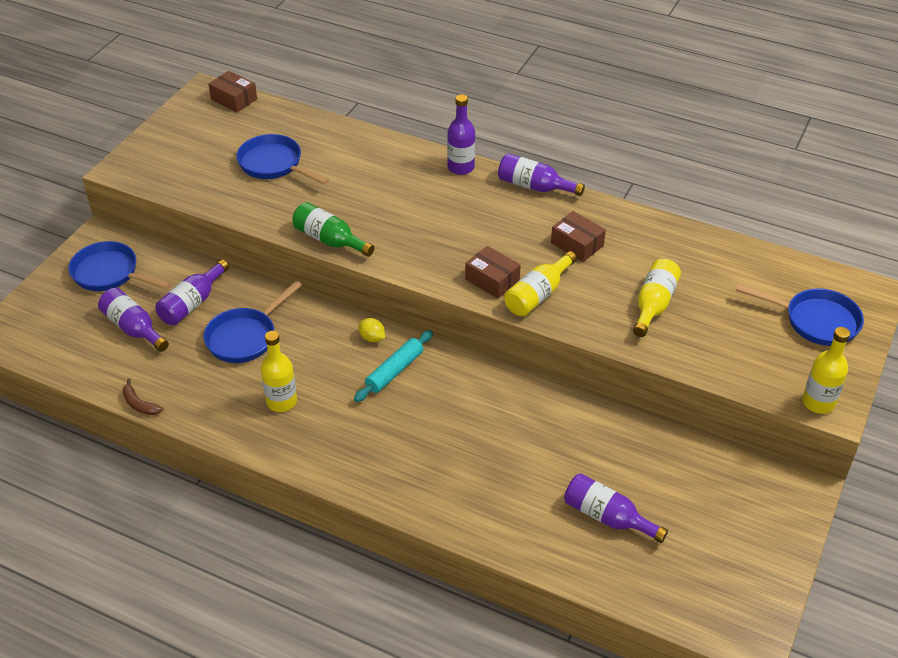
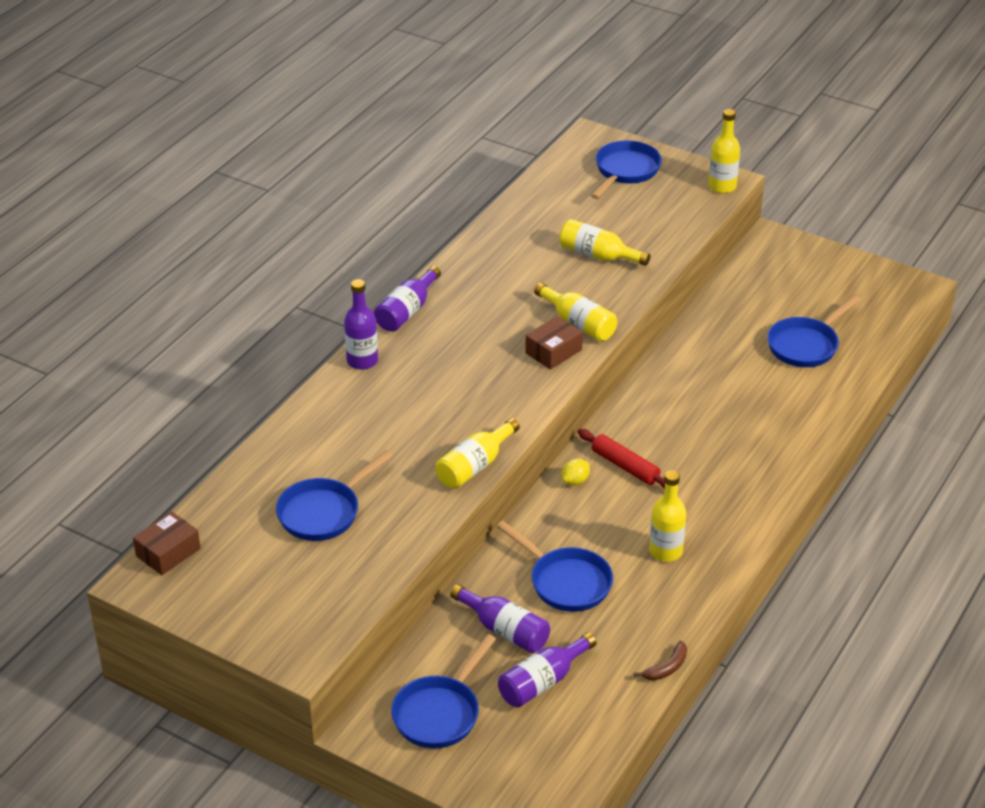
camera: 85 degrees left, 5 degrees down
(329, 240) = (475, 466): green bottle -> yellow bottle
(394, 371) = (625, 466): turquoise rolling pin -> red rolling pin
(577, 244) = (505, 292): brown box -> none
(607, 517) = (806, 345): purple bottle -> blue pan

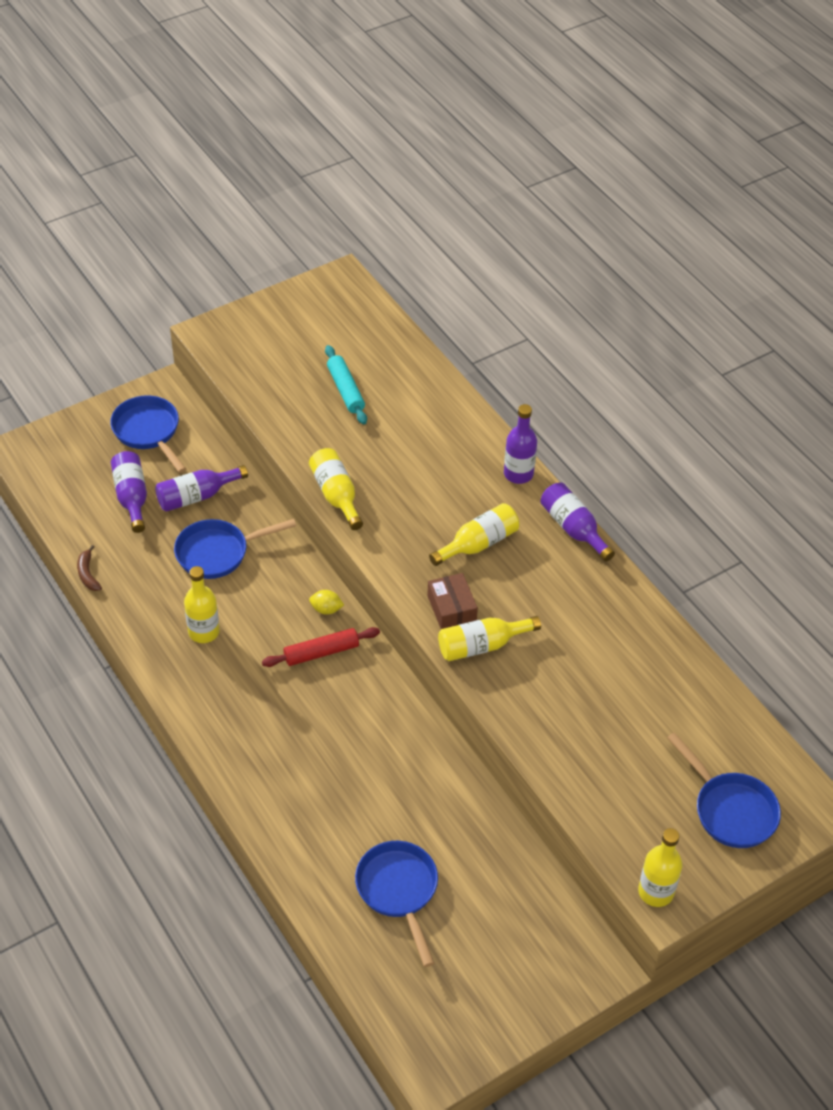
camera: 115 degrees right, 10 degrees up
(168, 552) = (361, 299): brown box -> none
(324, 512) = (345, 390): blue pan -> turquoise rolling pin
(575, 481) = (326, 609): yellow lemon -> yellow lemon turned 60 degrees counterclockwise
(598, 255) = (583, 711): yellow bottle -> yellow bottle (478, 544)

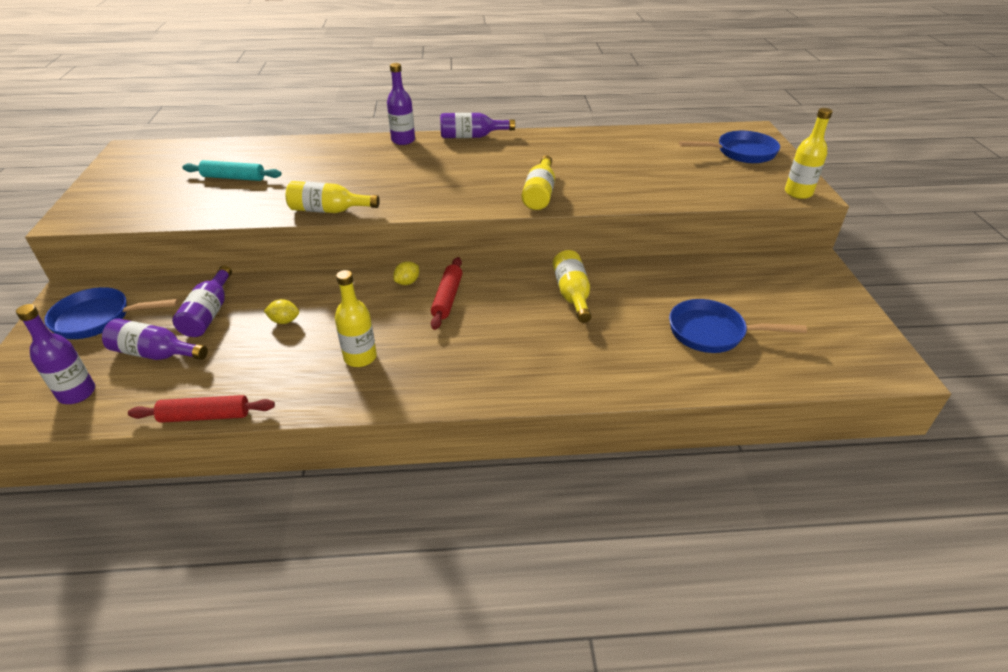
camera: 60 degrees left, 10 degrees down
(68, 483) = (77, 393): none -> purple bottle
(88, 574) = (205, 416): brown banana -> red rolling pin
(218, 553) = (284, 321): blue pan -> yellow lemon
(451, 609) = (494, 196): brown box -> none
(478, 544) = (446, 170): yellow bottle -> yellow bottle (572, 294)

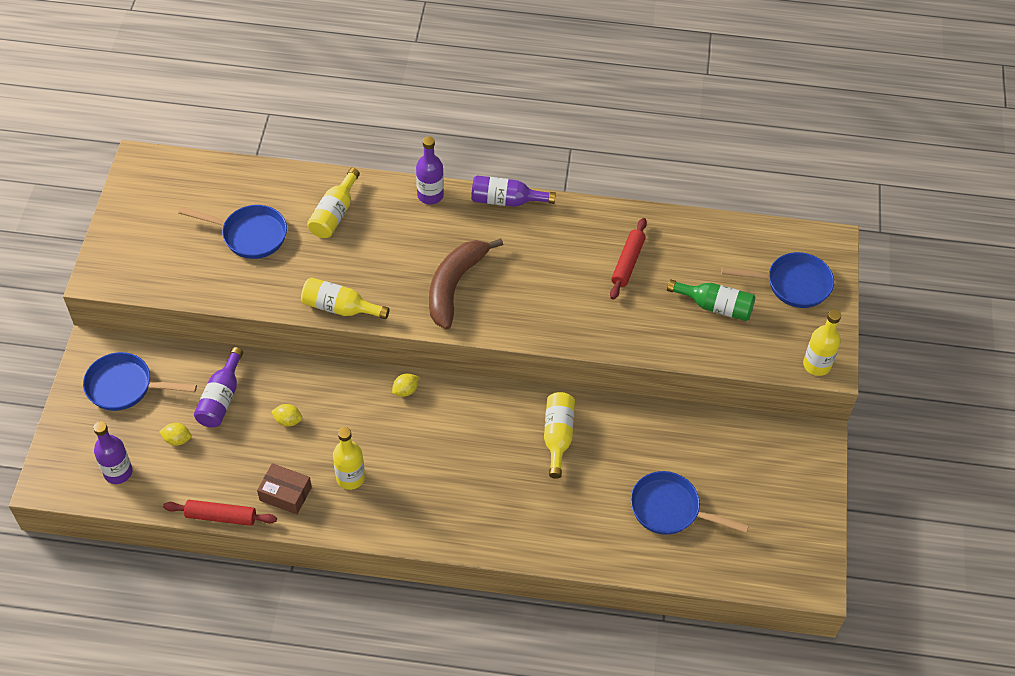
camera: 10 degrees right, 15 degrees up
(155, 354) = (177, 439): purple bottle -> yellow lemon
(233, 178) = (249, 235): turquoise rolling pin -> blue pan
(285, 383) = (285, 494): none -> brown box
(440, 185) = (454, 286): none -> brown banana
(447, 298) = (439, 419): red rolling pin -> red rolling pin (627, 263)
(539, 194) = (551, 318): yellow bottle -> yellow bottle (334, 214)
(684, 171) = (715, 306): none -> green bottle

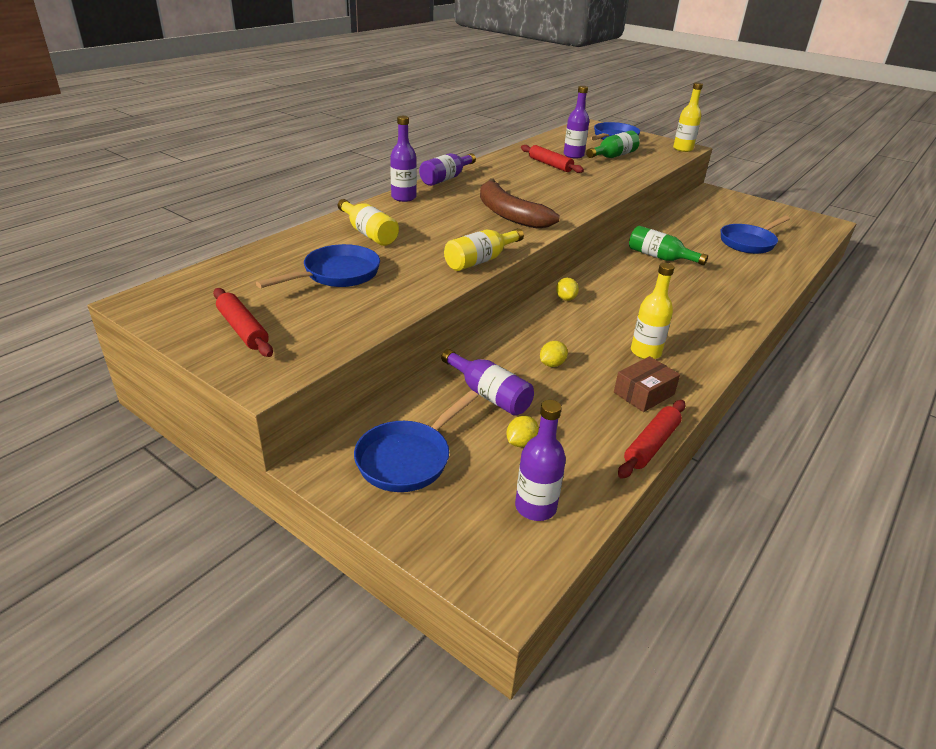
camera: 60 degrees left, 20 degrees down
(142, 233) = (243, 329): none -> red rolling pin
(558, 436) = (659, 257): yellow bottle -> green bottle
(681, 270) = (573, 155): none -> purple bottle

